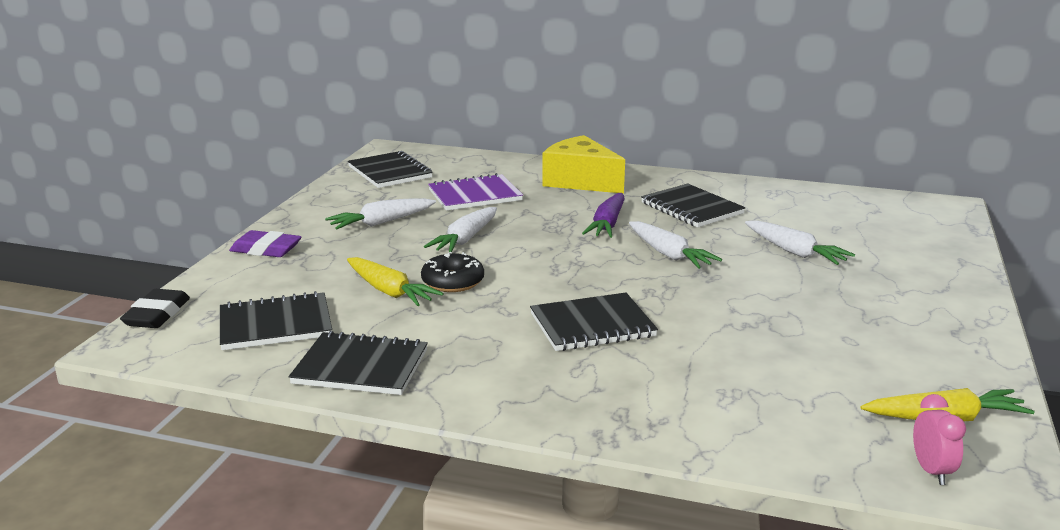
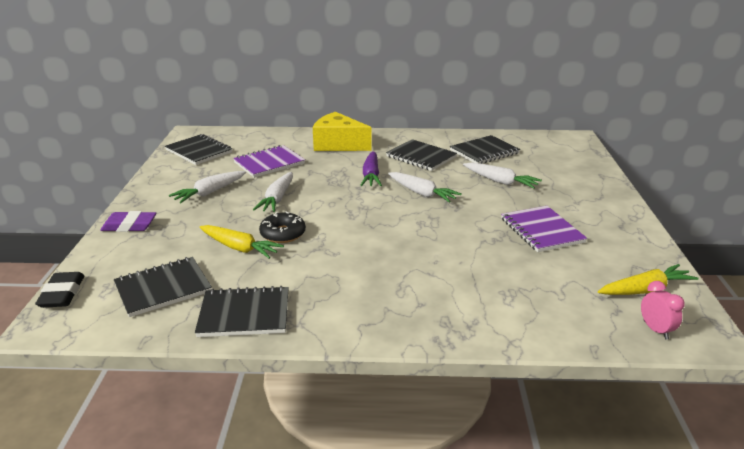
camera: 15 degrees left, 5 degrees up
(592, 325) = (395, 255): black notebook -> black notebook (484, 152)
(823, 322) = (541, 230): none -> purple notebook

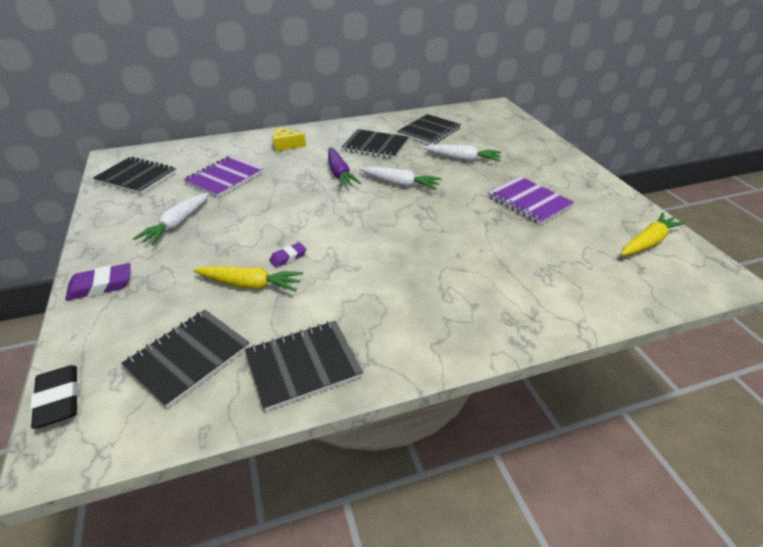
camera: 20 degrees left, 10 degrees up
(277, 199) = (258, 217): white carrot -> none
(283, 234) = (288, 257): black donut -> purple eraser
(338, 144) = (286, 145): yellow cheese -> yellow cheese, size x0.53
(655, 330) = (682, 280): pink clock -> none

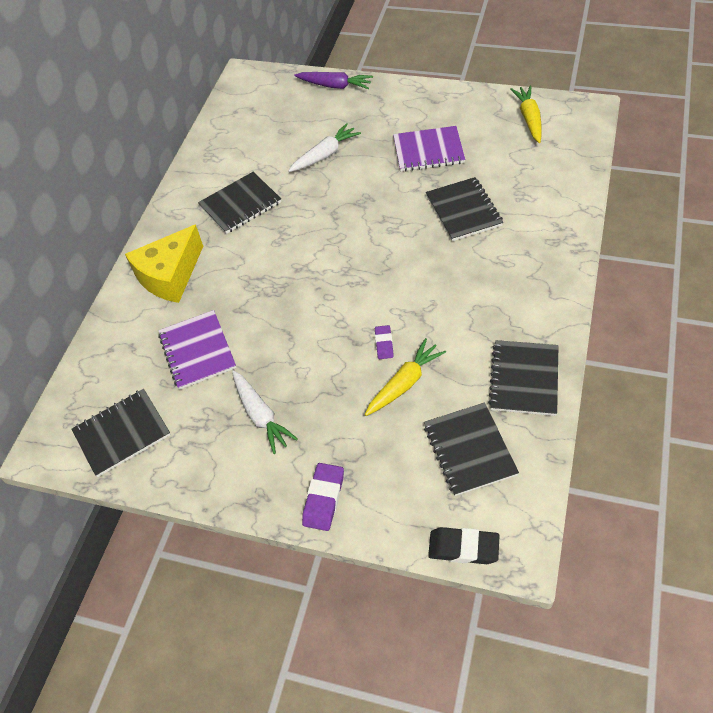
camera: 50 degrees left, 15 degrees up
(286, 145) = (170, 276): yellow cheese -> yellow cheese, size x1.88
(339, 174) = (272, 254): purple carrot -> purple carrot (335, 86)
(400, 184) = (330, 219): white carrot -> none
(429, 131) = (250, 151): black notebook -> black notebook (463, 211)

